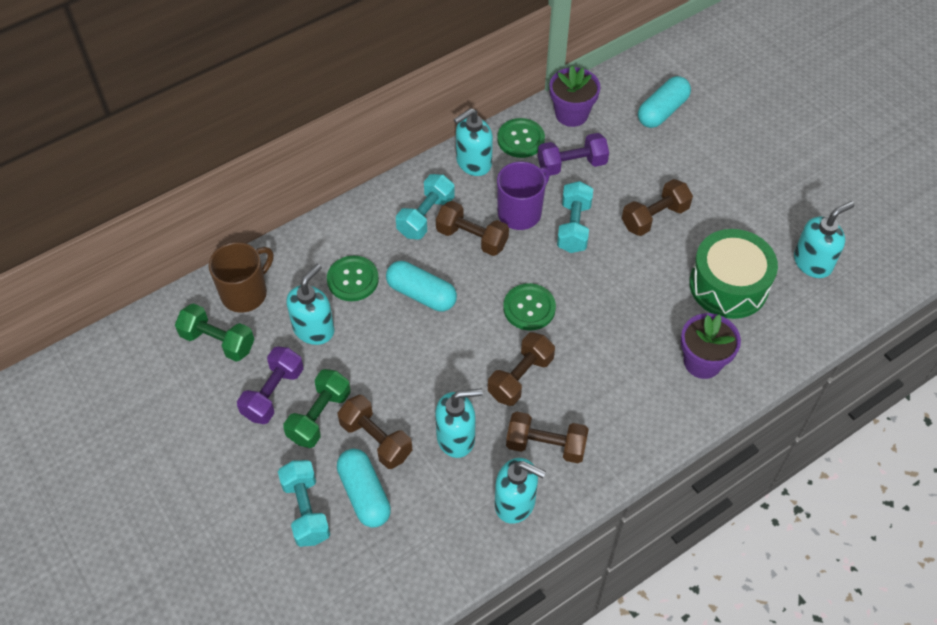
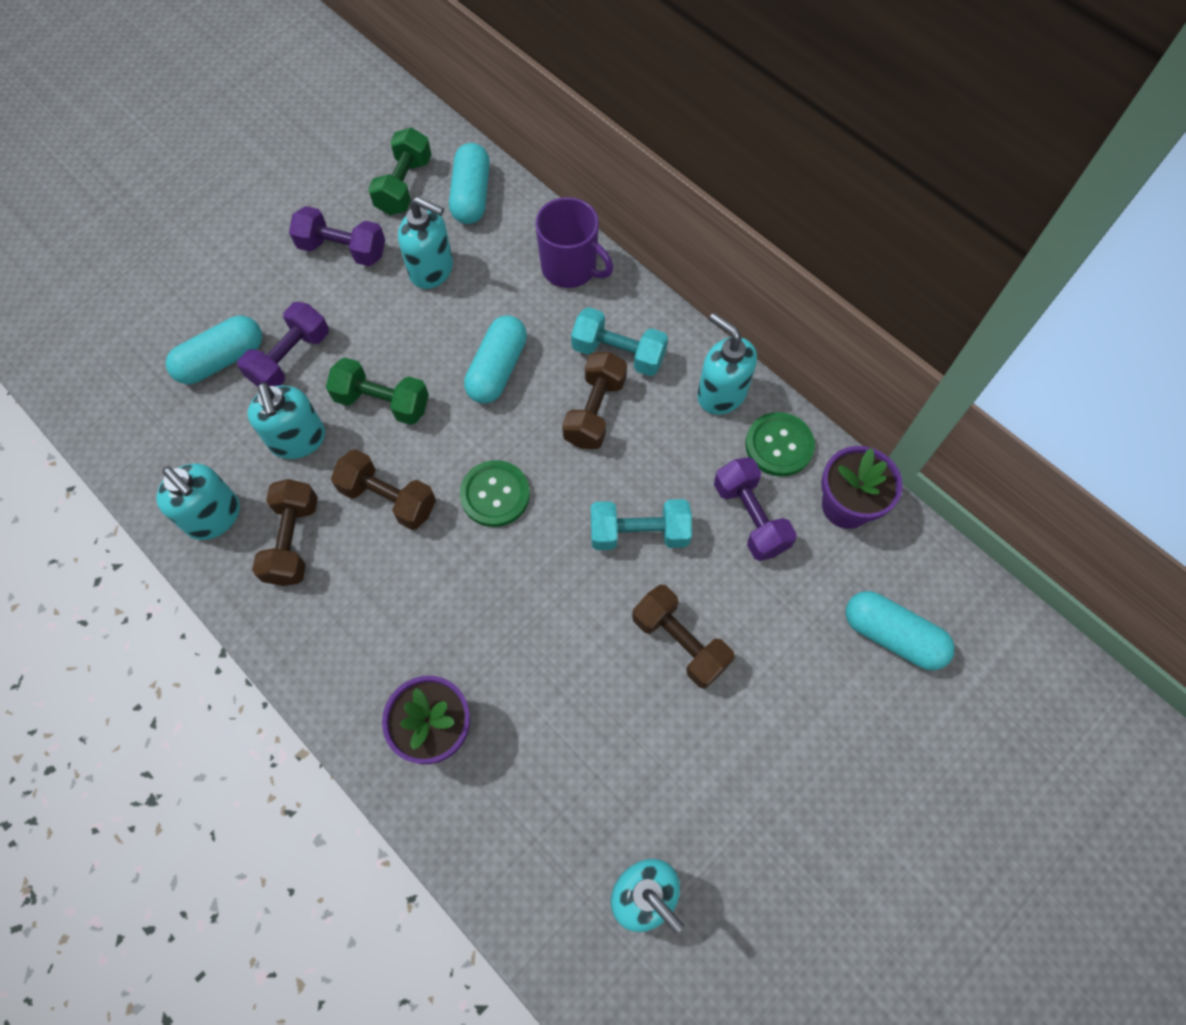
camera: 80 degrees right, 10 degrees up
(245, 293) = (471, 195): brown mug -> turquoise capsule
(306, 510) = (201, 309): turquoise dumbbell -> none
(319, 416) = (317, 298): green dumbbell -> green dumbbell (382, 402)
(352, 279) = (507, 294): green button -> none
(376, 439) = (291, 358): brown dumbbell -> purple dumbbell
(515, 503) = (214, 517): turquoise soap dispenser -> turquoise soap dispenser turned 60 degrees counterclockwise
(520, 212) = (649, 463): purple mug -> purple mug (570, 268)
(728, 285) = (575, 760): green drum -> none

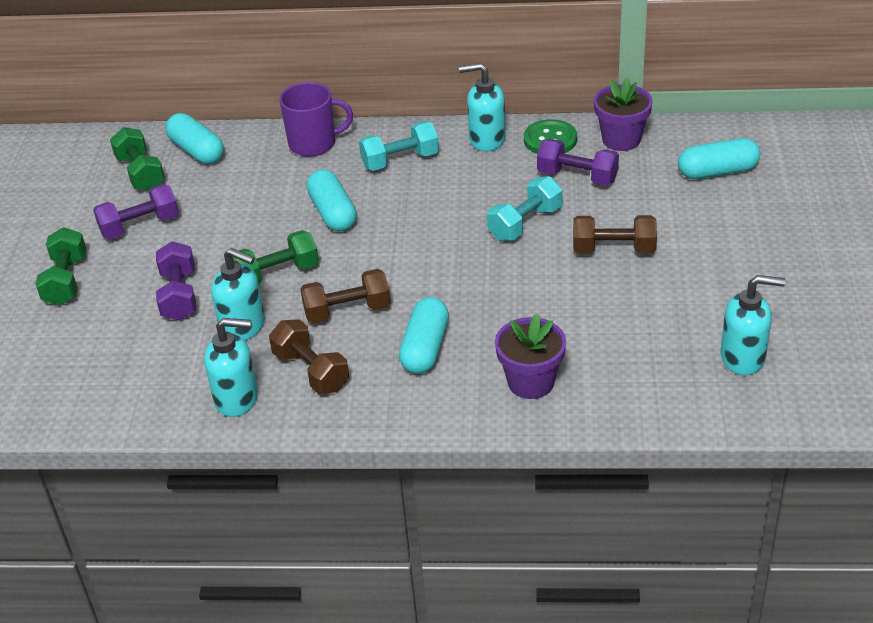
camera: 40 degrees left, 25 degrees down
(221, 360) = (127, 327): turquoise capsule -> turquoise capsule (425, 348)
(234, 265) = (66, 281): none -> green dumbbell
(432, 270) = (220, 198): turquoise soap dispenser -> none
(495, 494) = (414, 264): green button -> none
(595, 411) = (422, 192): brown dumbbell -> none

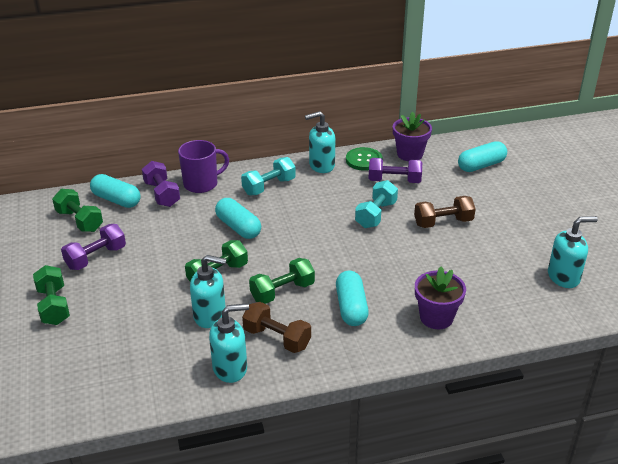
camera: 20 degrees left, 5 degrees down
(179, 295) = (150, 302): purple dumbbell -> purple dumbbell (162, 194)
(347, 311) = (282, 292): brown dumbbell -> green dumbbell

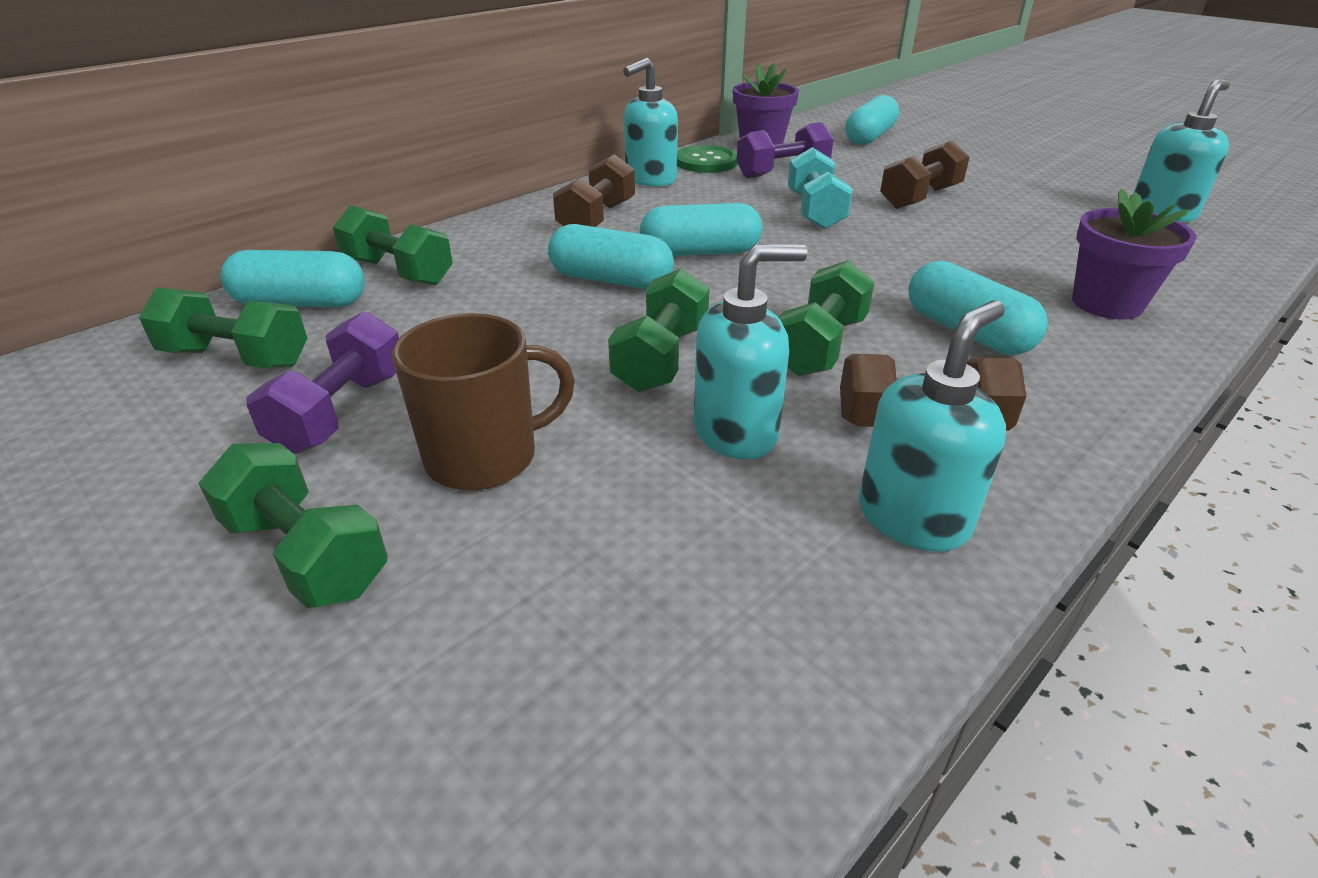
camera: 30 degrees left, 0 degrees up
(124, 293) = (485, 457): none -> brown mug
(162, 194) = (398, 272): purple dumbbell -> green dumbbell
(202, 184) = (466, 241): purple mug -> none
(269, 186) = (597, 218): turquoise dumbbell -> brown dumbbell
(292, 224) = (700, 252): none -> turquoise capsule

